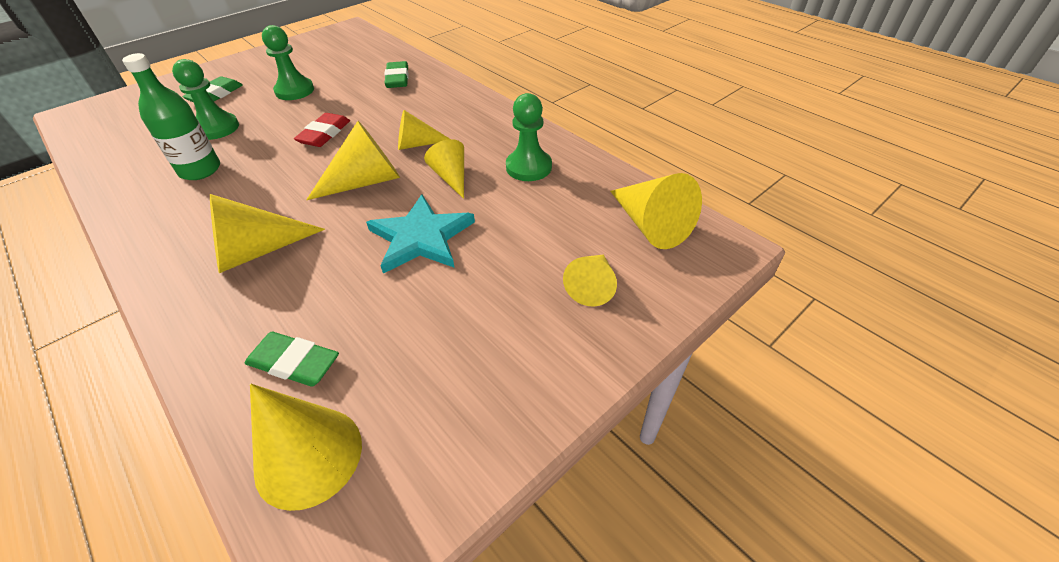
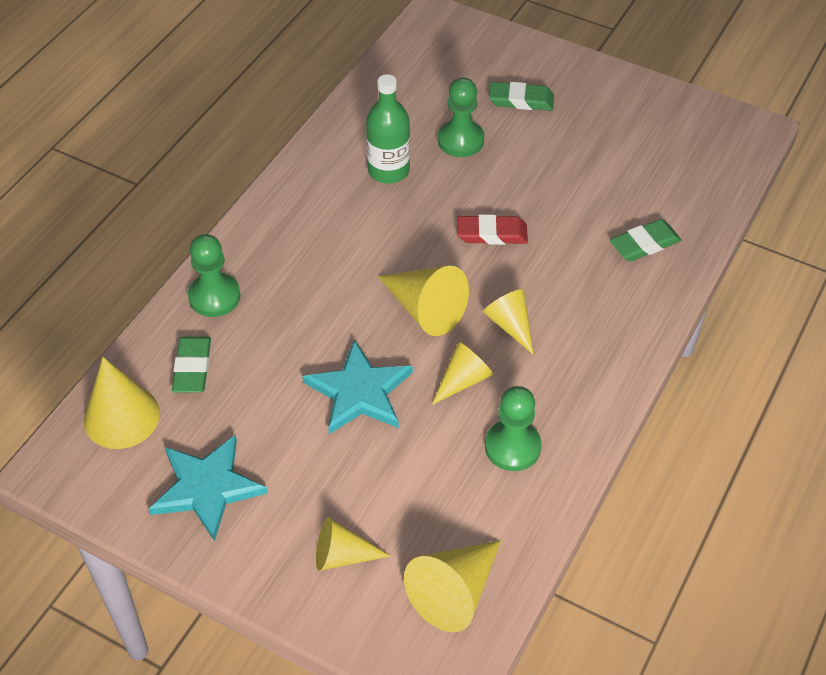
camera: 70 degrees right, 5 degrees up
(257, 251) = (298, 278): yellow cone -> none
(294, 91) = (564, 162): green pawn -> green pawn (214, 296)
(464, 381) = (207, 488): none -> turquoise star

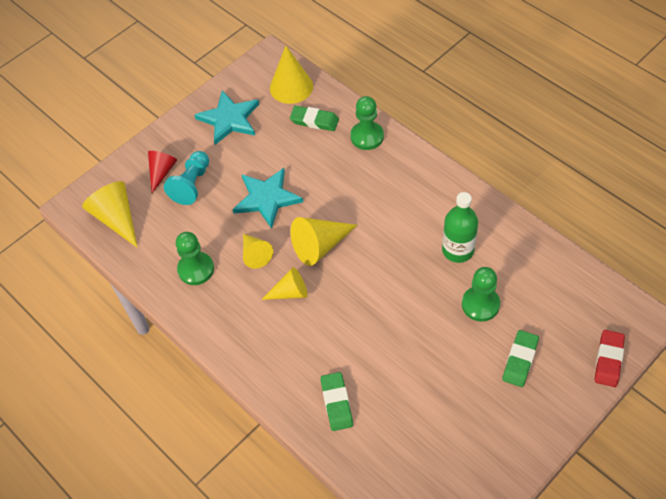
camera: 110 degrees right, 5 degrees up
(342, 555) = (161, 172): yellow cone -> red cone
(358, 501) = (191, 184): none -> turquoise pawn
(492, 234) = (376, 302): red eraser -> red eraser (608, 360)

